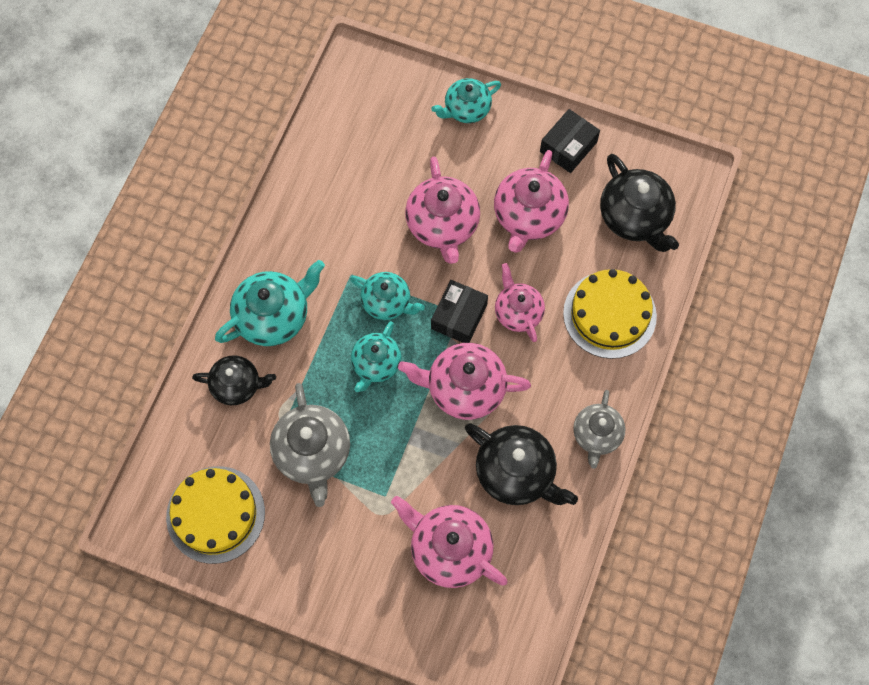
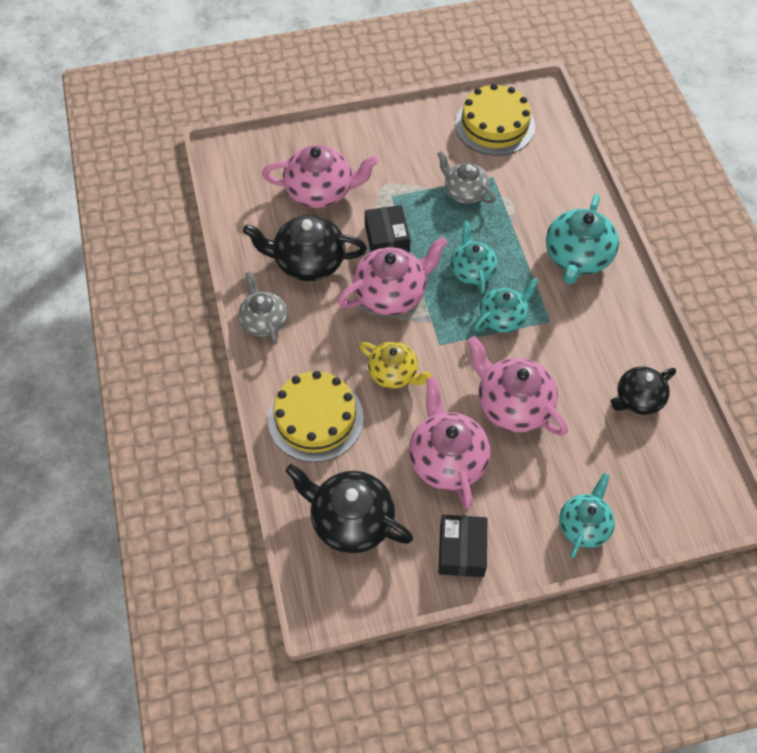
camera: 145 degrees right, 10 degrees down
(237, 385) = (557, 200): black teapot -> black teapot (638, 399)
(313, 453) = (464, 192): grey teapot -> grey teapot, size x0.65
(387, 302) = (503, 317): turquoise teapot -> turquoise teapot turned 150 degrees clockwise
(459, 317) = (438, 341): black box -> black box (387, 239)
(518, 312) = (394, 373): pink teapot -> yellow teapot

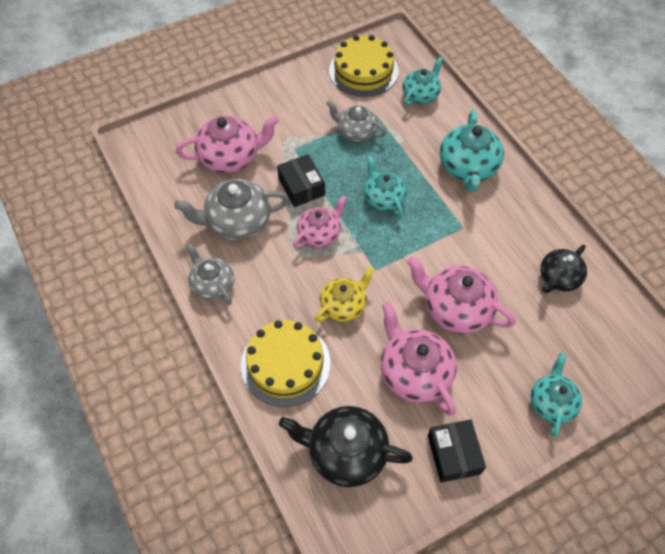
camera: 15 degrees left, 0 degrees up
(308, 262) = (237, 222): black teapot -> grey teapot
(391, 293) = (319, 234): pink teapot -> pink teapot, size x0.65
(394, 373) = (343, 305): yellow teapot -> yellow teapot turned 60 degrees counterclockwise
(503, 317) = (422, 233): turquoise teapot -> turquoise teapot (421, 95)

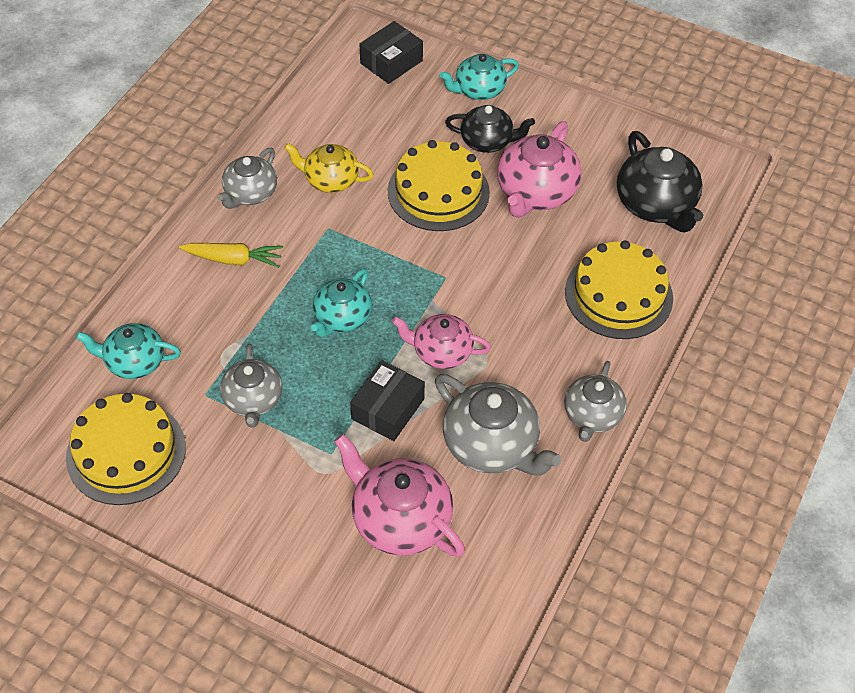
camera: 125 degrees left, 5 degrees down
(343, 305) = (512, 282): yellow teapot -> yellow teapot (330, 180)
(454, 454) = (587, 133): black box -> black box (391, 62)
(455, 309) = (438, 192): pink teapot -> yellow cake
(468, 167) = (233, 259): turquoise teapot -> yellow carrot
(522, 200) = (250, 193): none -> grey teapot
(558, 278) = (334, 130): black teapot -> black teapot (487, 141)

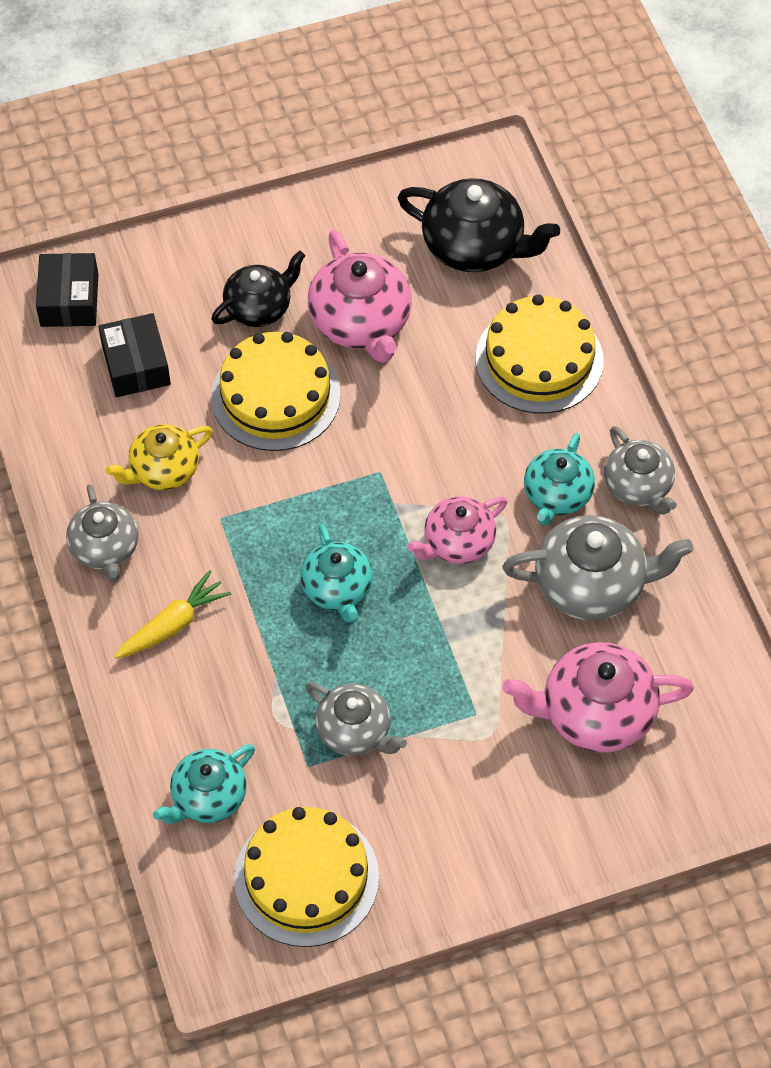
camera: 45 degrees left, 5 degrees up
(388, 409) = (474, 632): black box -> black box (136, 365)
(479, 90) = (188, 261): turquoise teapot -> turquoise teapot (557, 495)

